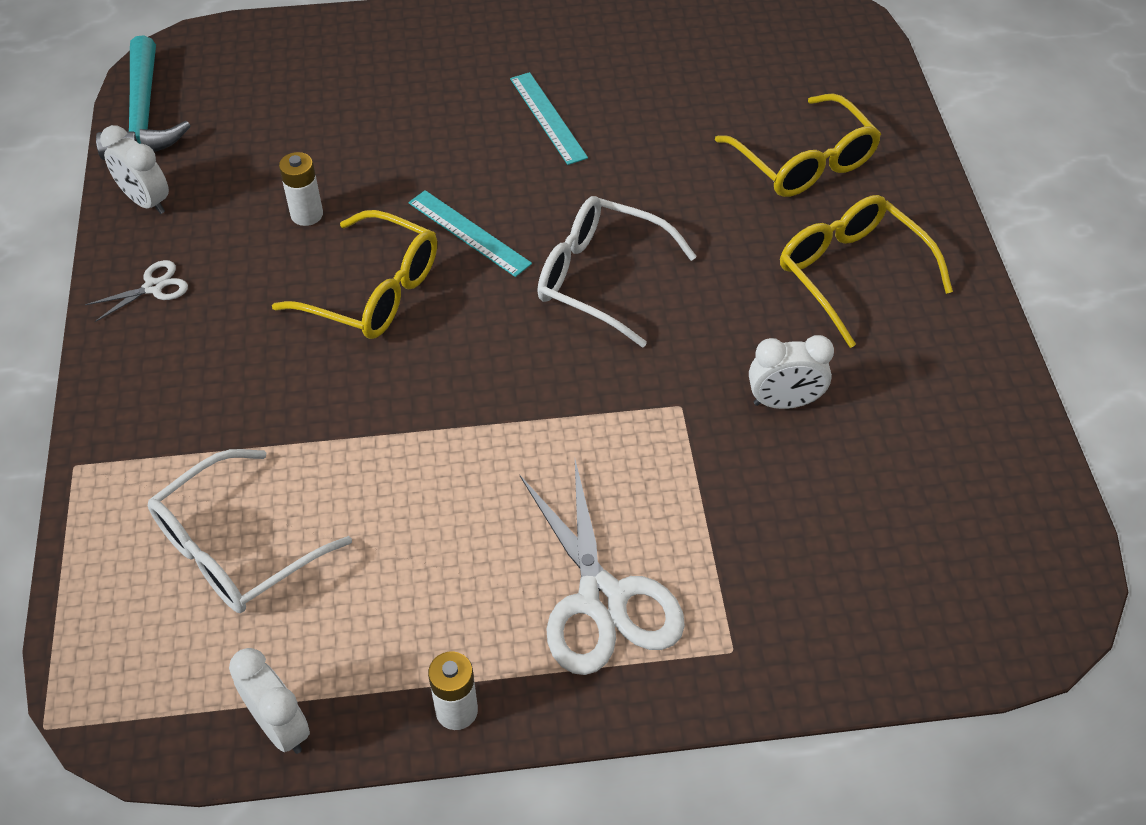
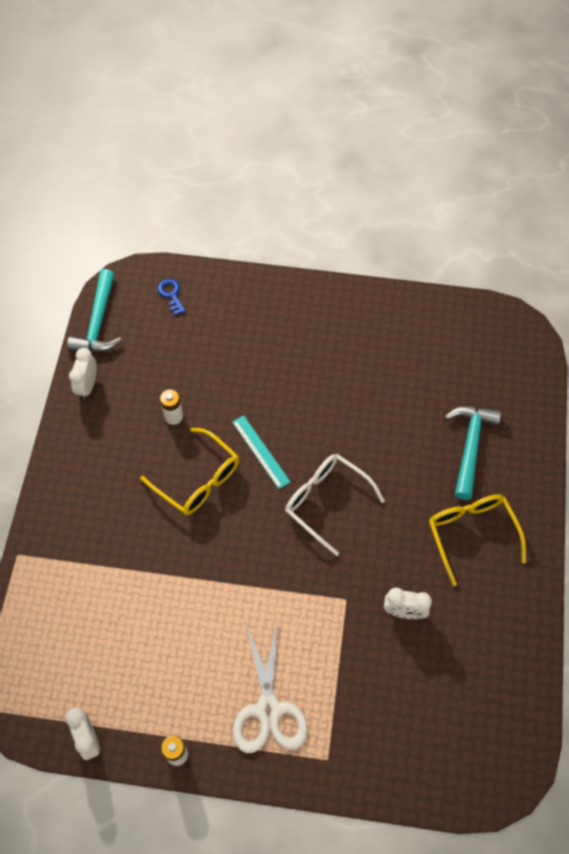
camera: 15 degrees right, 10 degrees up
(146, 201) = (87, 386): white clock -> white clock turned 45 degrees clockwise
(153, 287) = (80, 447): white scissors -> none
(237, 547) = (89, 627): white glasses -> none
(258, 59) = (171, 294): none -> blue key
(548, 117) = (328, 377): turquoise ruler -> none
(803, 161) = (470, 446): yellow glasses -> turquoise hammer

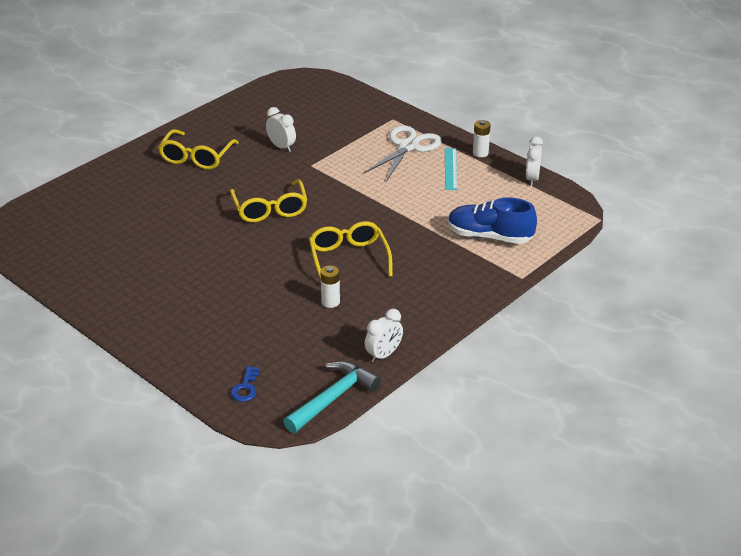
camera: 145 degrees left, 25 degrees down
(82, 599) = (490, 236): none -> blue shoe
(261, 451) = (285, 253): turquoise ruler -> turquoise ruler (450, 169)
(326, 502) = (270, 209): white glasses -> yellow glasses
(470, 446) = (138, 192): turquoise hammer -> none

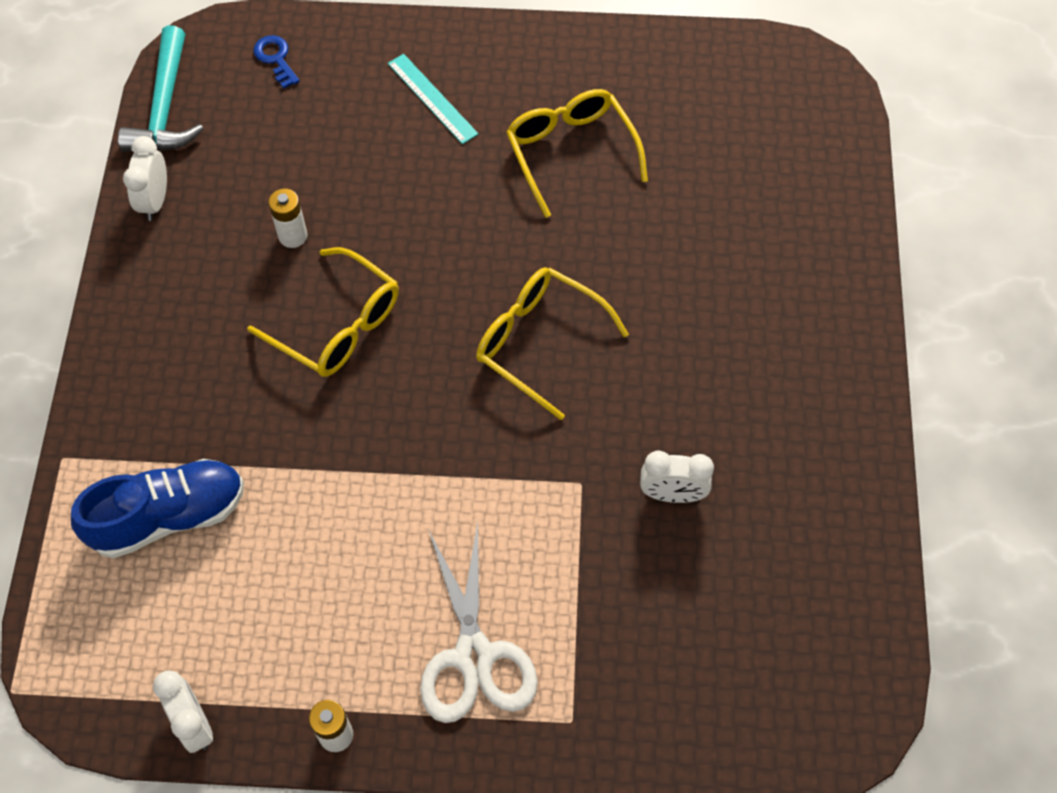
camera: 140 degrees right, 25 degrees up
(196, 157) = (766, 373): yellow glasses -> yellow glasses (571, 153)
(450, 169) = (353, 646): turquoise ruler -> turquoise ruler (432, 98)

